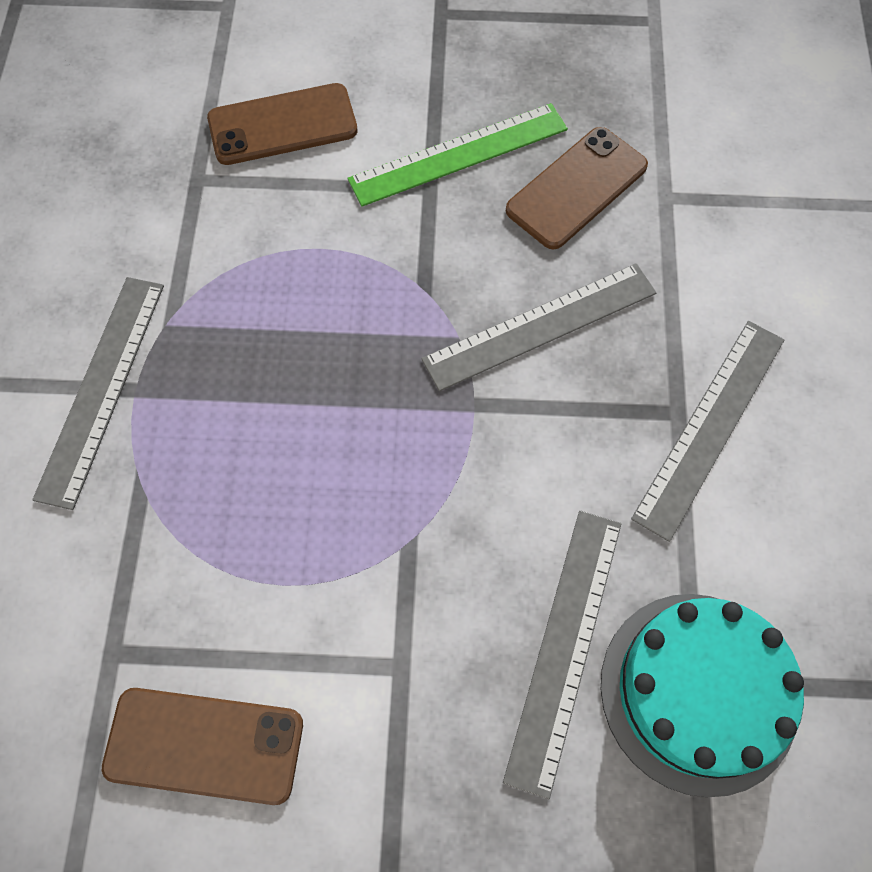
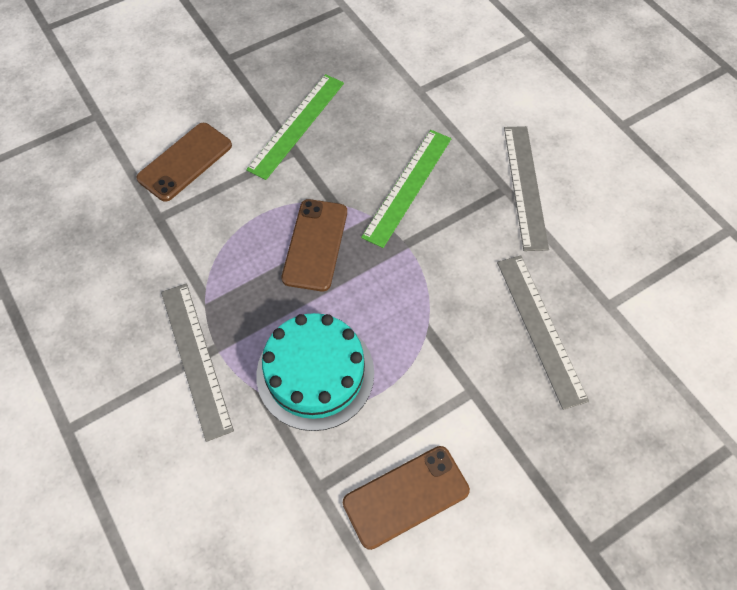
camera: 35 degrees left, 5 degrees down
(540, 326) = (408, 186): grey ruler -> green ruler
(577, 188) = (372, 109): brown phone -> brown phone (315, 245)
(698, 691) = (614, 308): turquoise cake -> turquoise cake (315, 373)

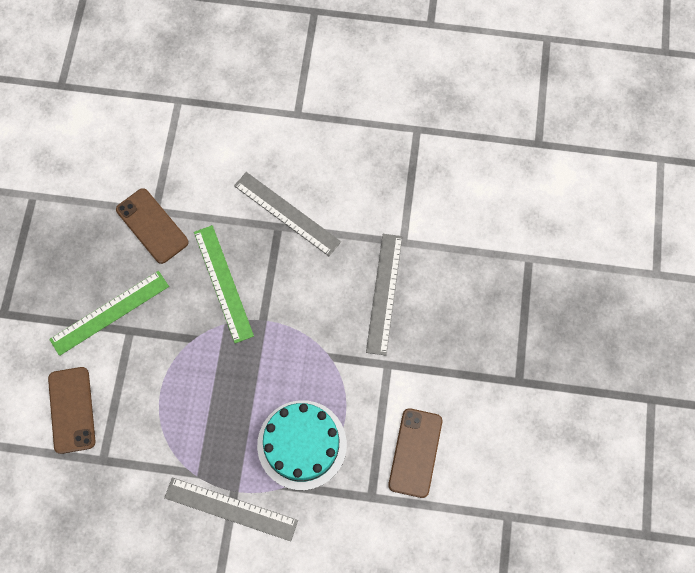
camera: 50 degrees left, 10 degrees up
(297, 125) = (110, 313): green ruler -> green ruler turned 75 degrees clockwise
(315, 245) = (214, 375): brown phone -> brown phone (152, 226)
(540, 328) = (384, 293): grey ruler -> grey ruler turned 75 degrees clockwise

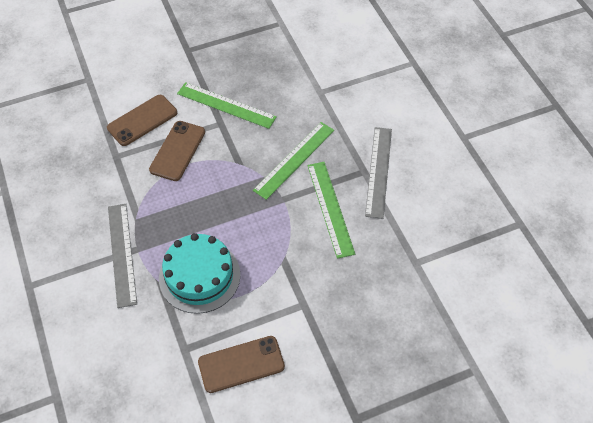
camera: 60 degrees right, 15 degrees down
(152, 226) = (307, 96): brown phone -> brown phone (177, 151)
(300, 282) = (330, 208): none -> green ruler
(384, 293) = (362, 271): grey ruler -> none

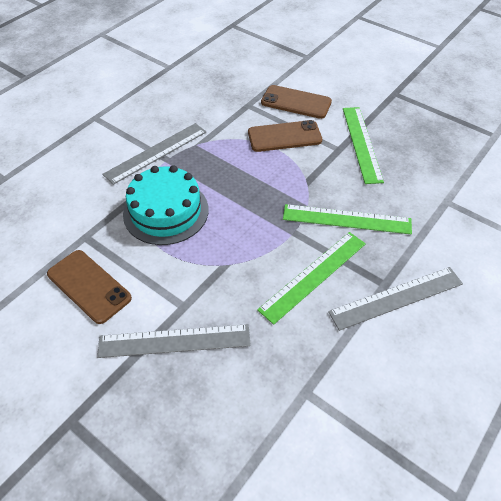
camera: 60 degrees right, 5 degrees down
(330, 323) = (174, 341): none -> grey ruler

